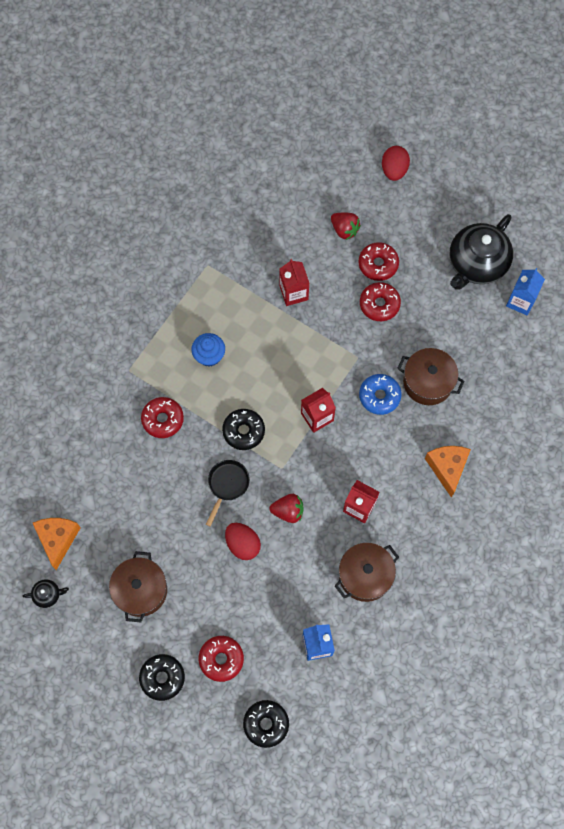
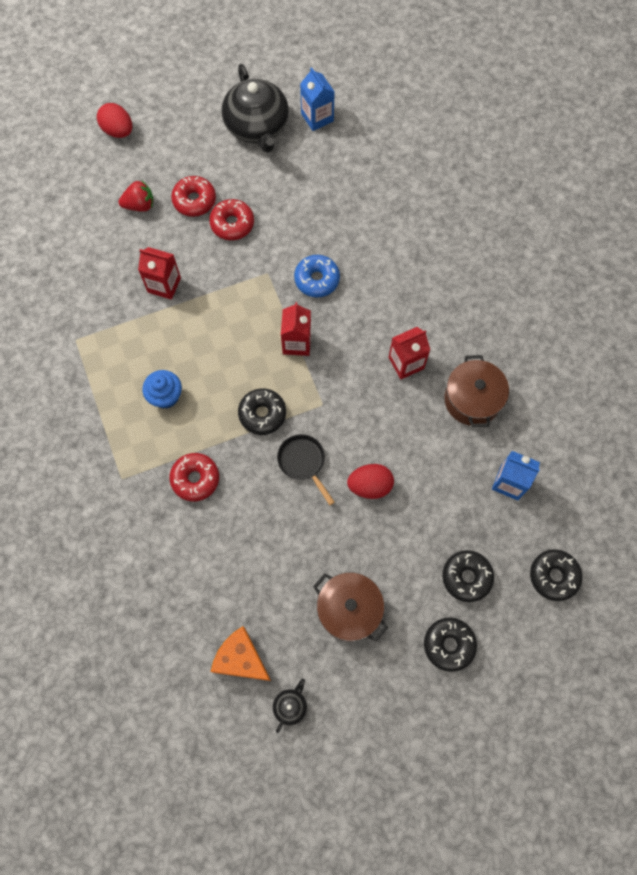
camera: 55 degrees left, 0 degrees up
(221, 659) = (466, 577): red donut -> black donut
(288, 511) = (367, 425): red strawberry -> none
(428, 382) = (333, 233): brown pot -> none
(447, 468) = (422, 270): orange cheese -> none

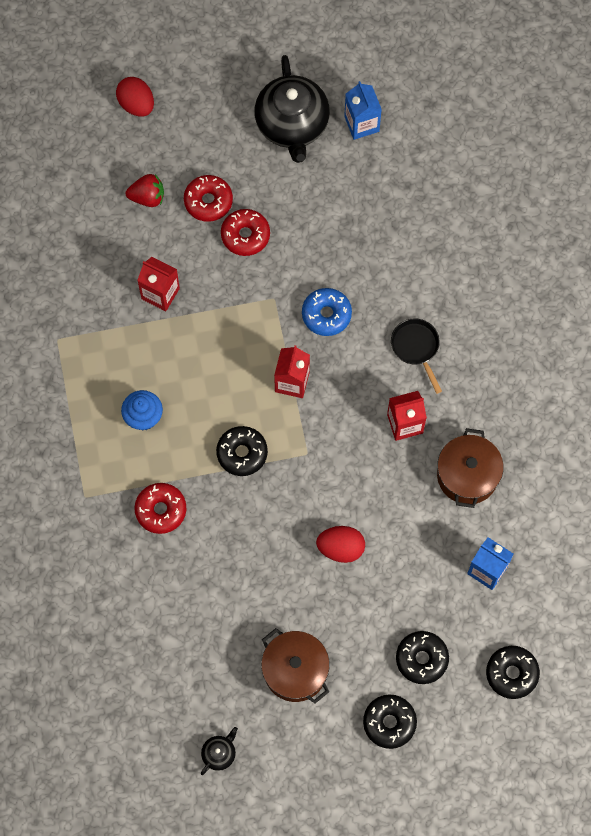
camera: 10 degrees right, 0 degrees up
(241, 659) = (178, 699): orange cheese -> none
(303, 462) = (276, 512): black pan -> black pan (416, 348)

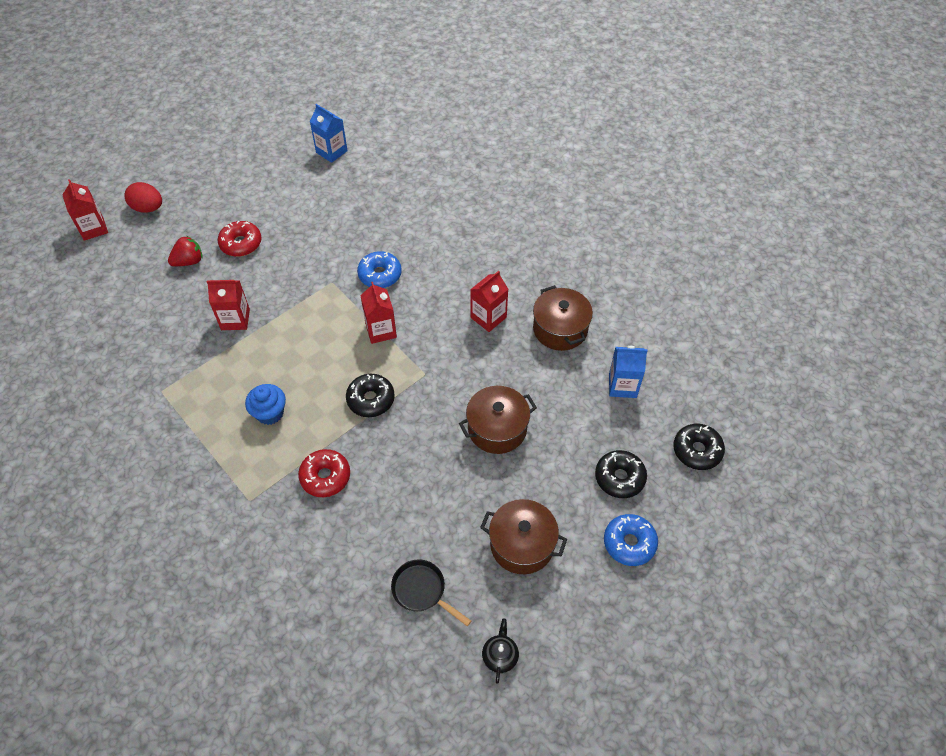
camera: 30 degrees left, 15 degrees down
(72, 104) = (93, 228): none -> red carton
(245, 235) = (284, 252): red donut -> none
(292, 124) = (279, 172): black teapot -> none
(340, 548) = (497, 429): red egg -> brown pot
(389, 722) = (629, 543): black donut -> blue donut
(416, 348) = (463, 265): black pan -> black pan (422, 591)

